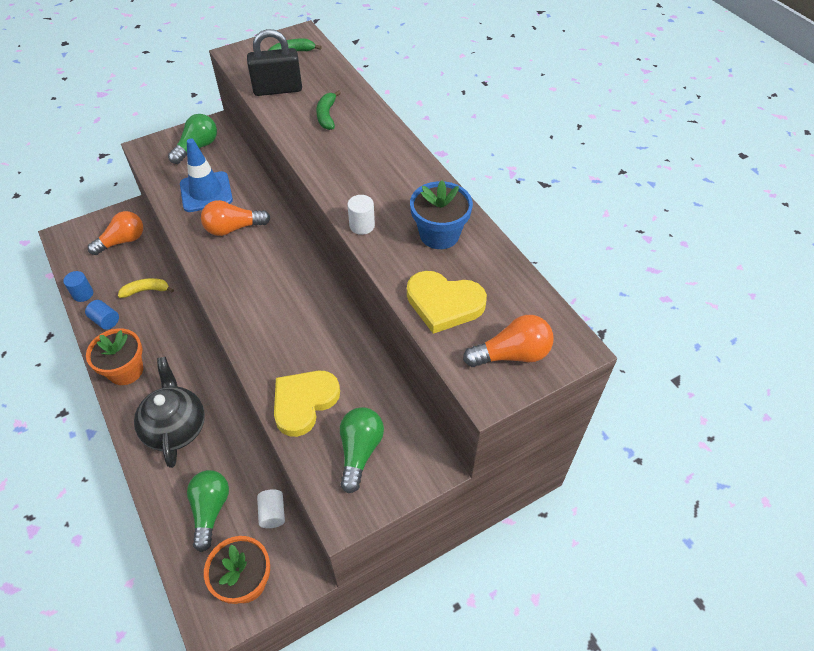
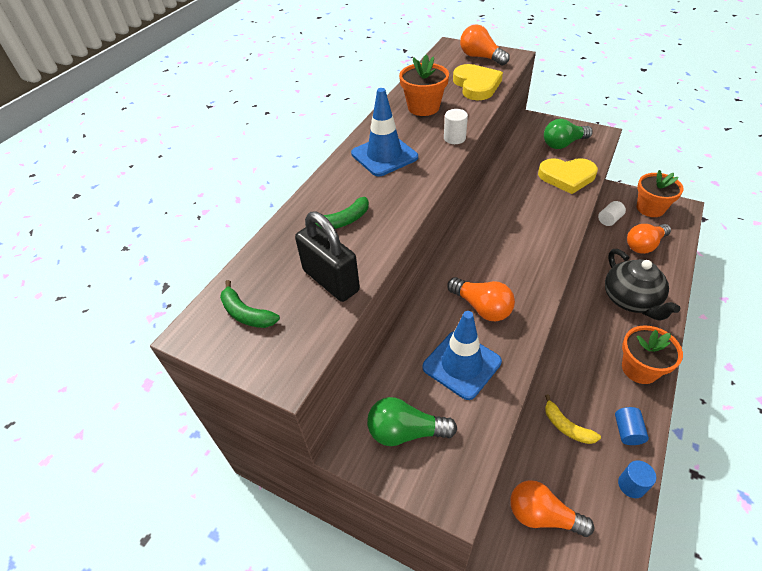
camera: 120 degrees left, 5 degrees down
(175, 427) = (630, 300): black teapot -> black teapot turned 60 degrees counterclockwise
(210, 510) = (644, 245): green light bulb -> orange light bulb
(384, 169) = (384, 155): none -> blue traffic cone
(439, 234) = (423, 107): blue flower pot -> orange flower pot

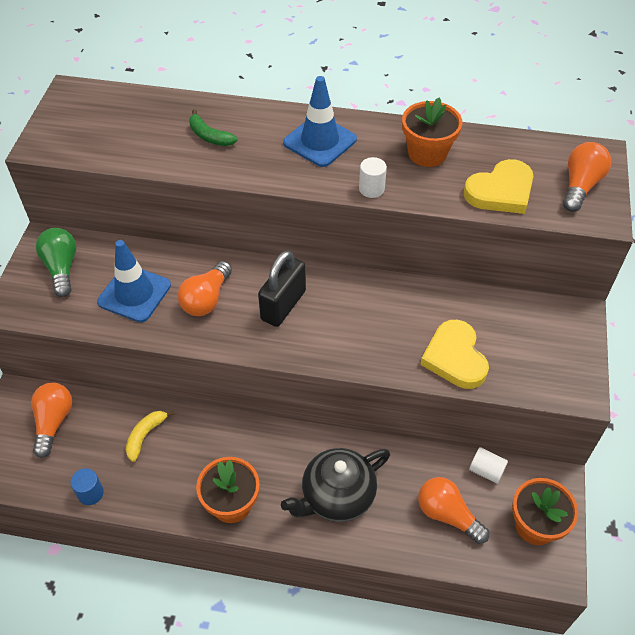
camera: 70 degrees right, 5 degrees up
(246, 313) = (90, 110): green banana -> none
(331, 280) = (133, 146): black padlock -> black padlock (283, 305)
(563, 144) = (532, 349): green light bulb -> none
(627, 431) = (149, 490): blue cylinder -> none

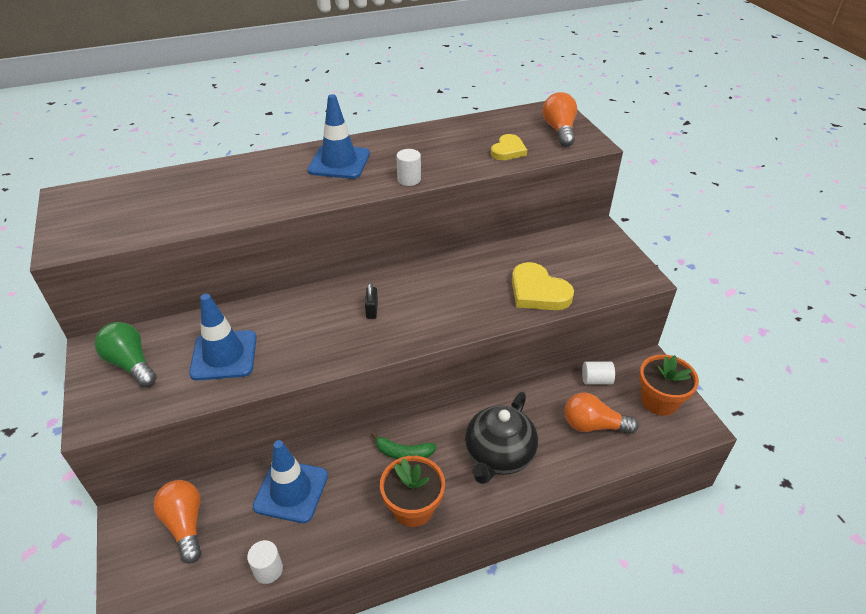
camera: 30 degrees left, 10 degrees down
(90, 493) = (268, 570): blue cylinder -> white cylinder
(145, 436) = (291, 491): yellow banana -> blue traffic cone
(206, 299) = (298, 332): orange light bulb -> none
(209, 136) = (236, 188): green banana -> green banana (403, 453)
(283, 305) = (372, 310): black padlock -> black padlock, size x0.47
(427, 153) = (433, 144): orange flower pot -> none
(500, 191) = (508, 150): yellow heart -> yellow heart, size x0.64

